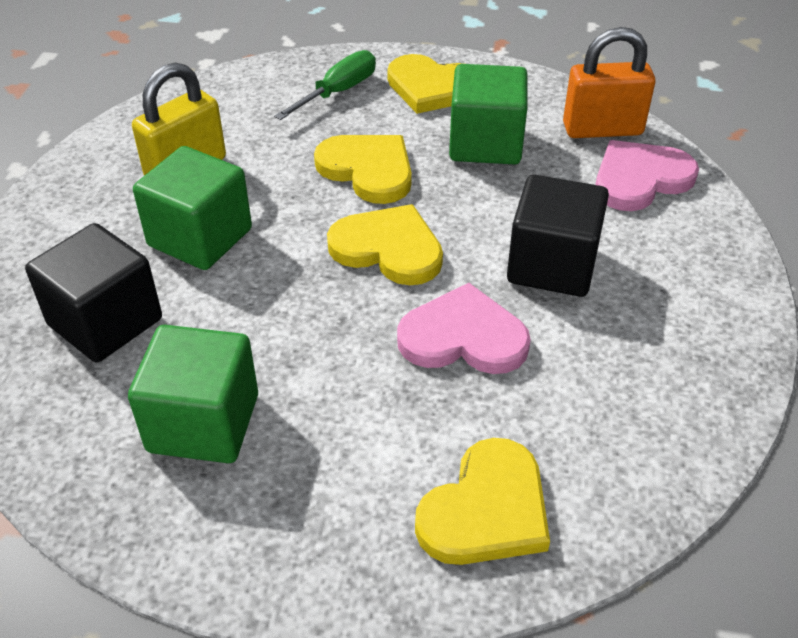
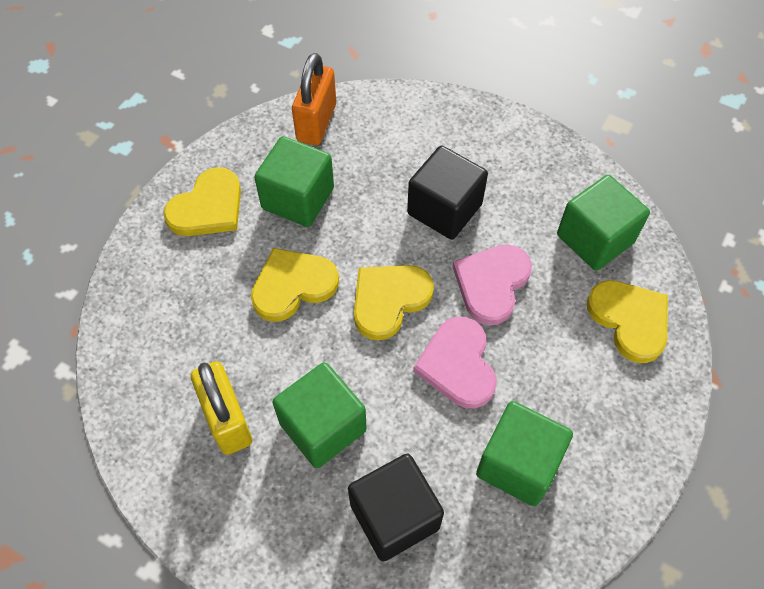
camera: 70 degrees left, 15 degrees up
(339, 91) = (177, 275): green screwdriver -> none
(608, 437) = (595, 239): none -> green cube
(640, 179) = (380, 125): pink heart -> pink heart (458, 364)

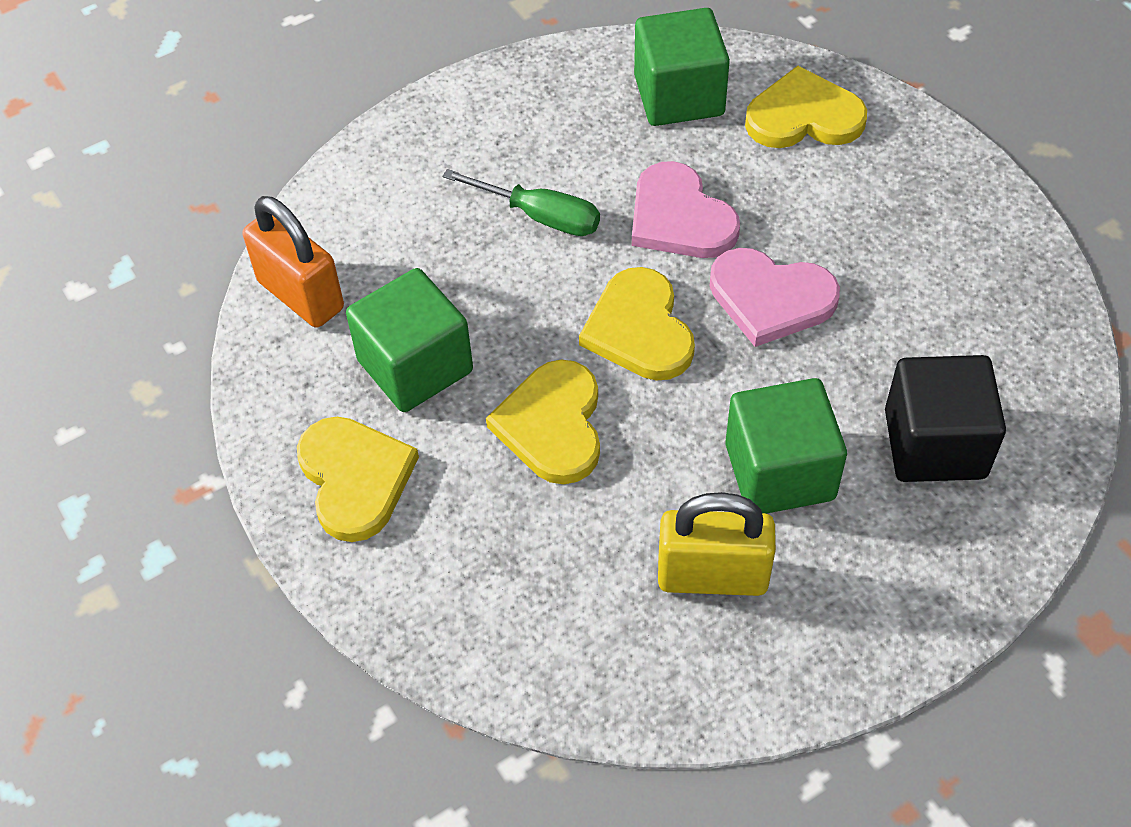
camera: 60 degrees left, 5 degrees down
(444, 209) = (541, 217): black cube -> green screwdriver
(518, 464) = (928, 297): green cube -> none

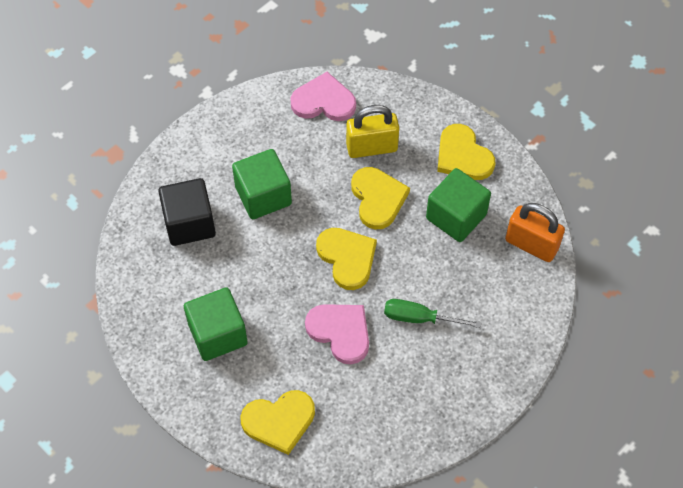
camera: 165 degrees right, 5 degrees up
(679, 96) = (359, 423): green cube -> green cube (218, 334)
(712, 576) = (287, 143): yellow padlock -> yellow padlock (372, 147)
(770, 298) = (281, 289): pink heart -> pink heart (323, 101)

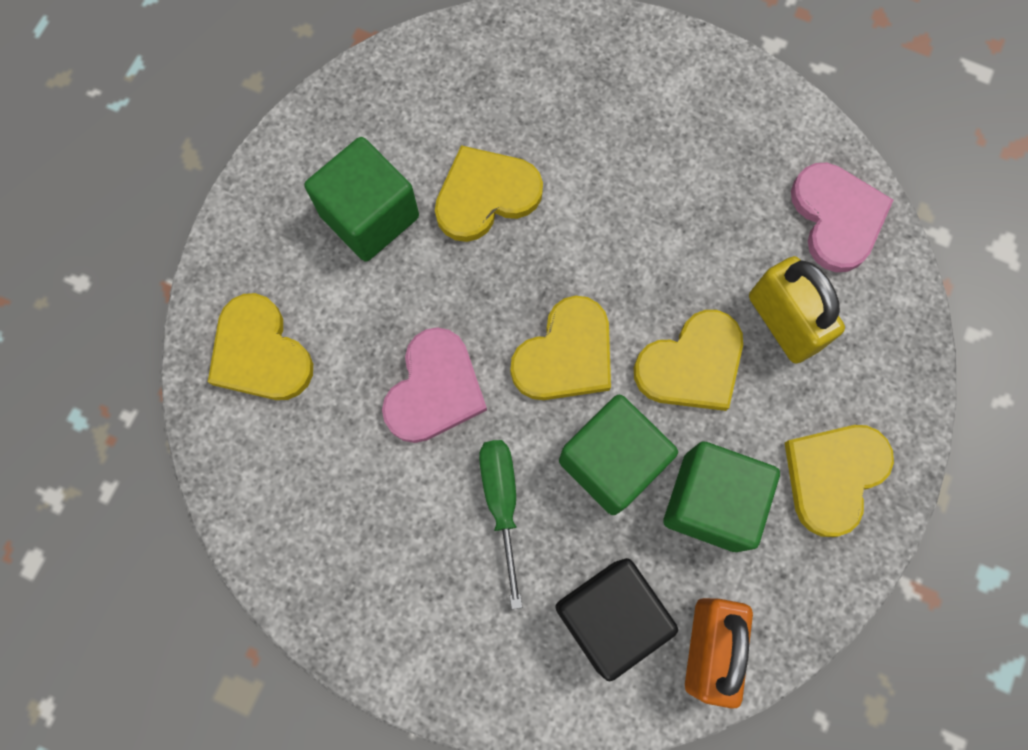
camera: 70 degrees right, 15 degrees up
(189, 223) = (535, 108): black cube -> black cube (609, 616)
(233, 267) = (485, 195): none -> yellow heart
(263, 196) = (625, 192): green cube -> green cube (611, 462)

